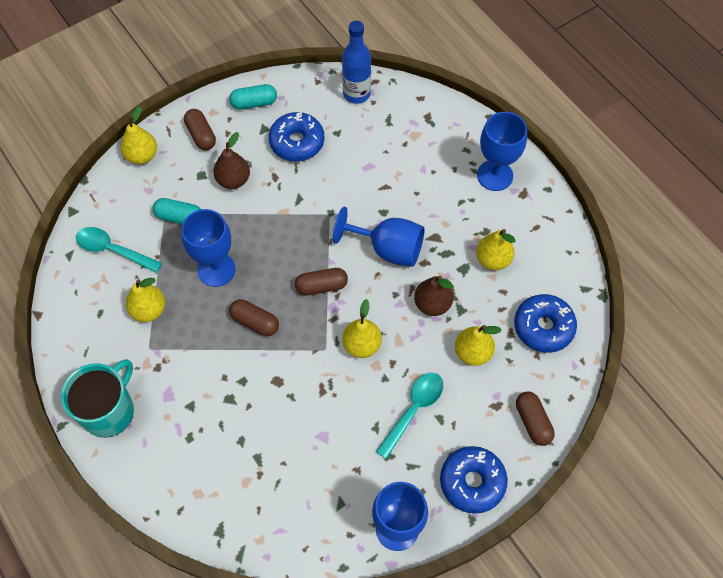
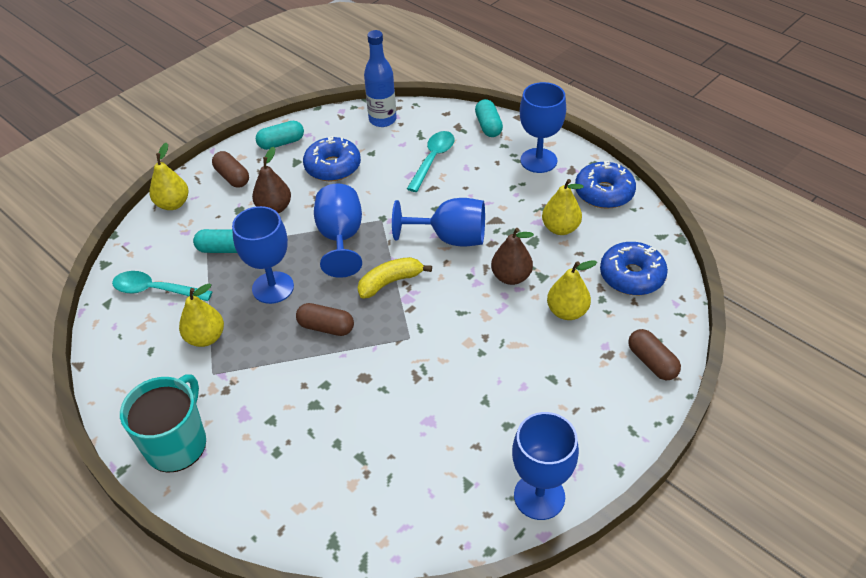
camera: 10 degrees left, 15 degrees down
(287, 227) = (340, 238): none -> blue goblet
(321, 286) = (390, 282): brown capsule -> yellow banana
(362, 345) = (447, 327): yellow pear -> none
(413, 410) = (521, 375): turquoise spoon -> turquoise spoon (433, 159)
(457, 123) = (488, 126): none -> turquoise capsule
(472, 482) = (607, 432): blue donut -> blue donut (604, 193)

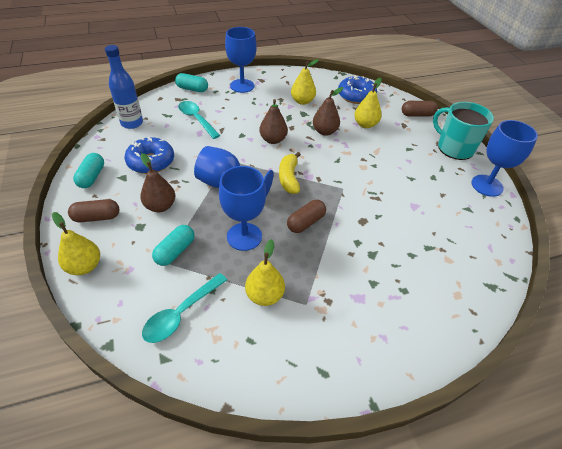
camera: 65 degrees left, 0 degrees up
(177, 444) = (366, 352): turquoise mug -> turquoise mug (454, 148)
(450, 238) = (273, 140): blue goblet -> brown pear
(604, 193) = (289, 78): blue donut -> none

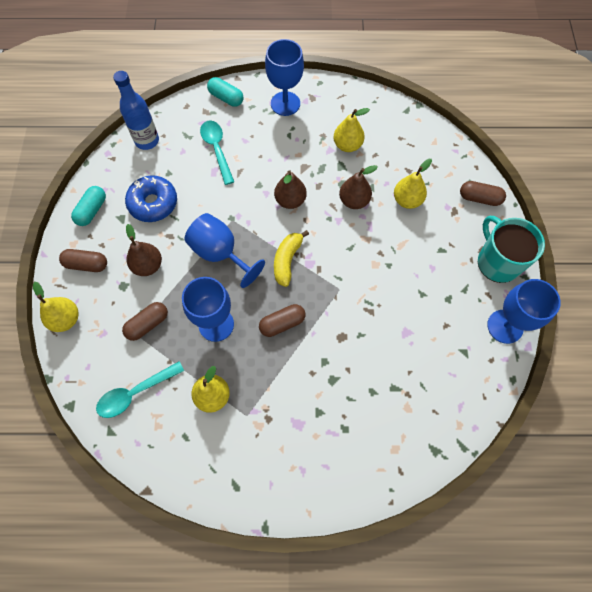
camera: 20 degrees right, 20 degrees up
(175, 251) = (148, 324): turquoise capsule -> brown capsule
(356, 96) = (417, 149): blue donut -> none

